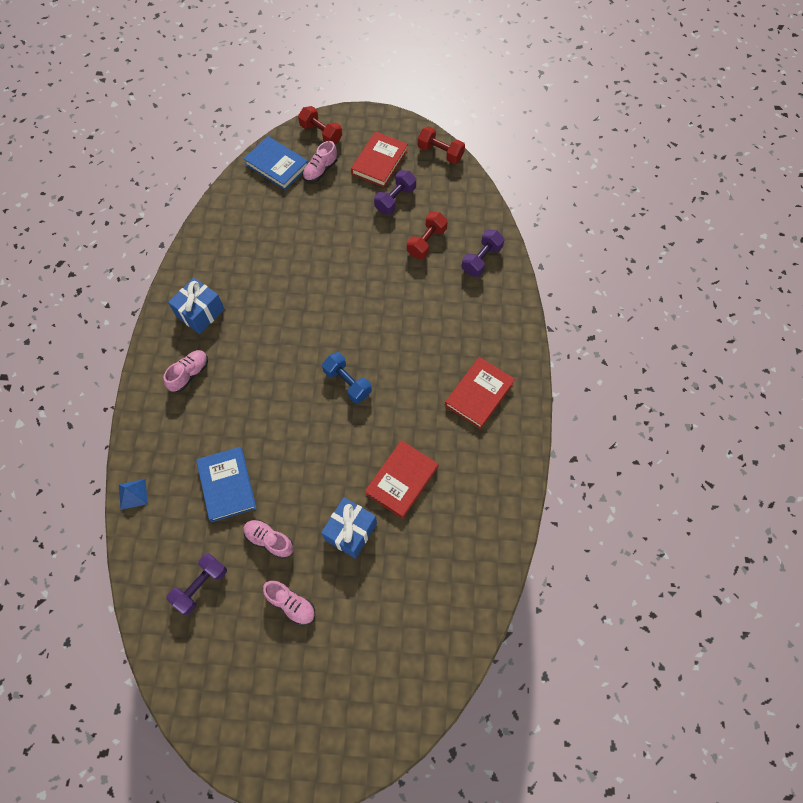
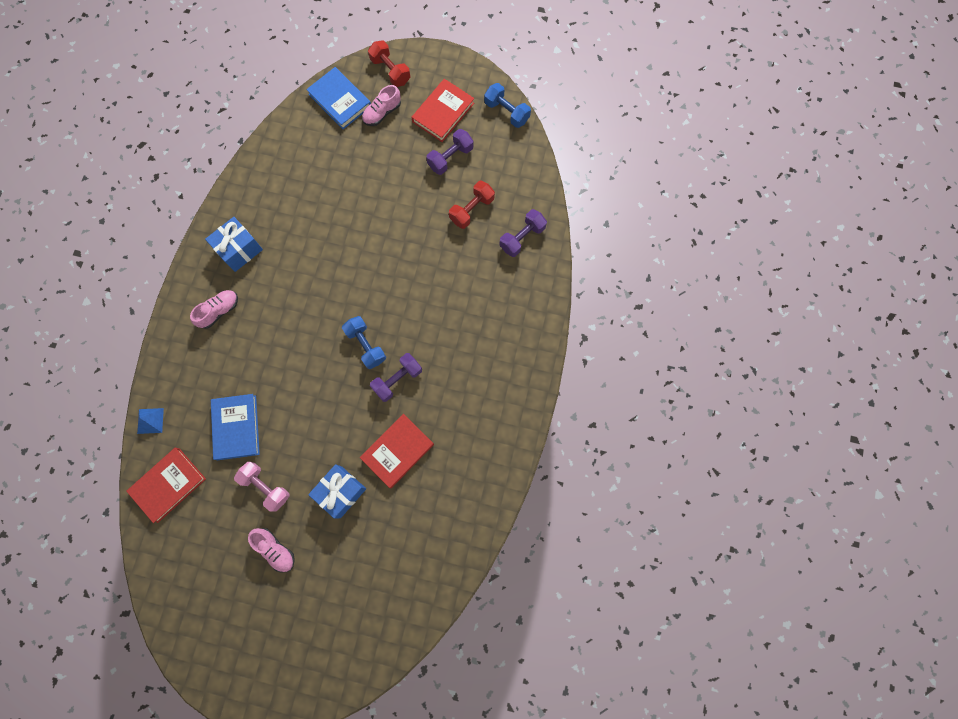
camera: 10 degrees right, 10 degrees up
(201, 585) = (198, 518): purple dumbbell -> purple dumbbell (397, 379)
(269, 540) = (266, 487): pink shoe -> pink dumbbell
(440, 153) = (506, 112): red dumbbell -> blue dumbbell
(479, 394) = (488, 378): red book -> red book (168, 485)

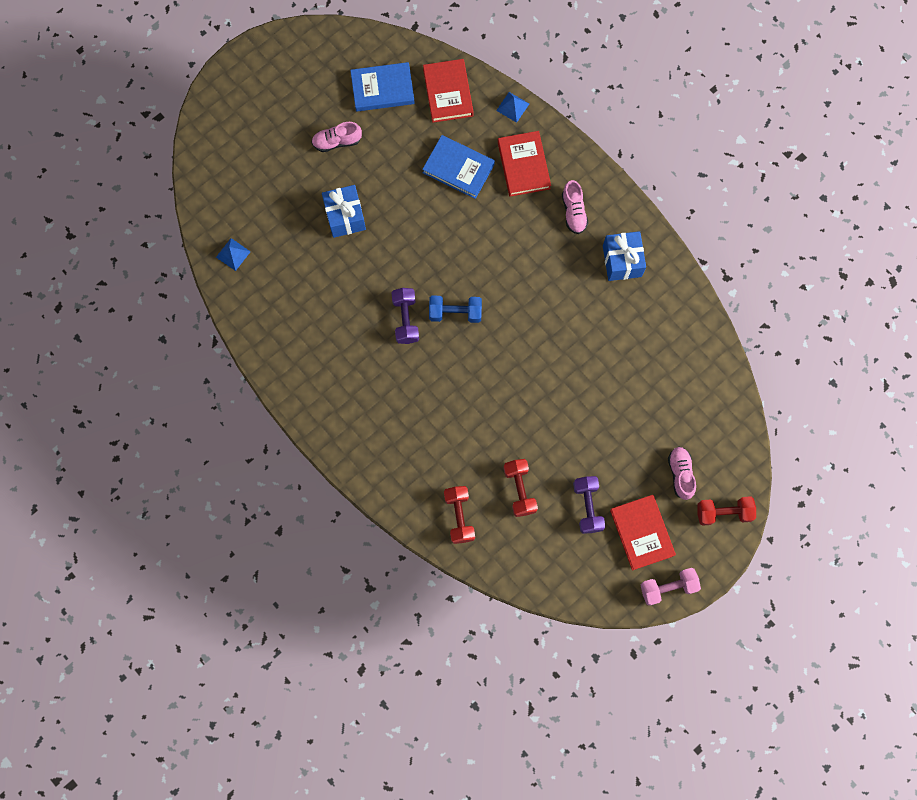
camera: 125 degrees right, 0 degrees up
(266, 487) = (392, 163): pink dumbbell -> pink dumbbell (668, 587)
(340, 100) = (721, 442): blue book -> blue book (382, 89)
(397, 451) = (345, 281): red book -> red book (523, 165)
(438, 564) = (233, 254): none -> blue pyramid
(506, 112) = (601, 595): blue dumbbell -> none
(522, 238) = (459, 516): purple dumbbell -> red dumbbell

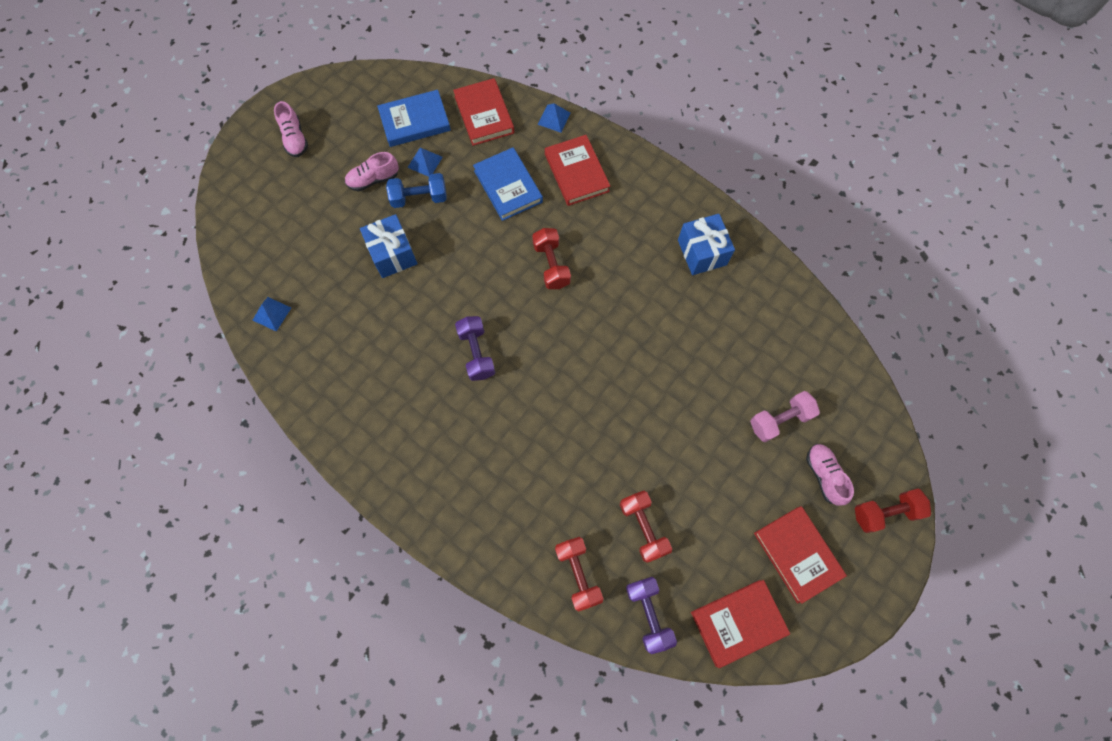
camera: 10 degrees left, 5 degrees down
(386, 132) = (425, 162): none -> blue pyramid
(455, 313) = (531, 336): blue dumbbell -> blue dumbbell (419, 198)
(458, 168) = (508, 186): blue book -> blue book turned 45 degrees clockwise
(484, 250) = (551, 265): none -> red dumbbell
(573, 212) = (639, 211): pink shoe -> pink shoe (295, 139)
(580, 576) = (738, 622): none -> red book
(587, 506) = (727, 533): purple dumbbell -> purple dumbbell (648, 614)
(668, 587) = (845, 617): pink dumbbell -> pink dumbbell (779, 420)

